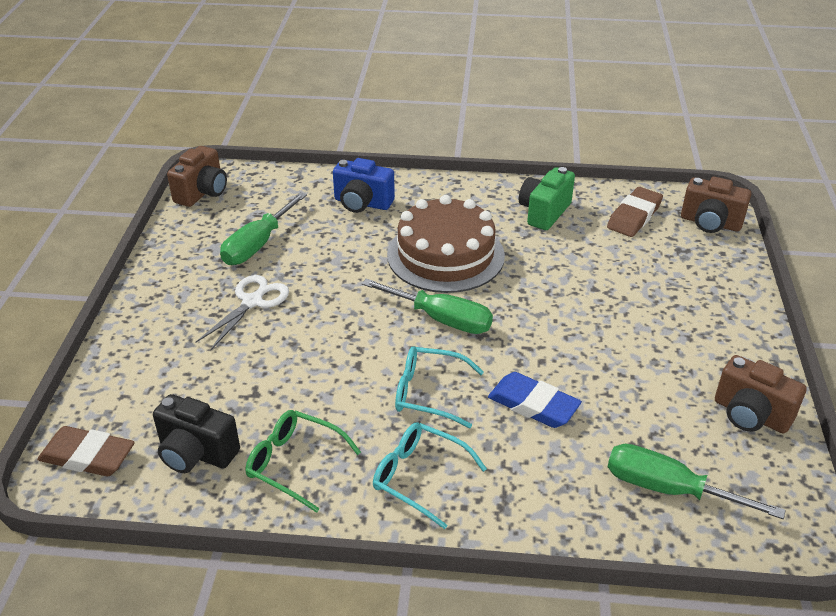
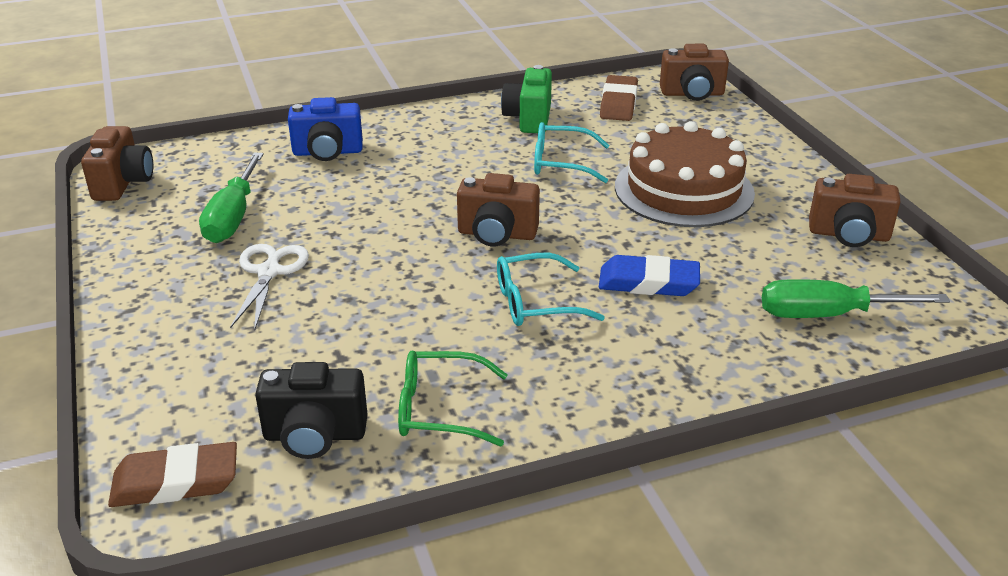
camera: 25 degrees left, 5 degrees down
(419, 477) = (586, 379): turquoise glasses -> turquoise glasses (561, 163)
(441, 319) = (497, 234): green screwdriver -> brown camera
(445, 255) = (456, 177): brown cake -> brown cake (684, 190)

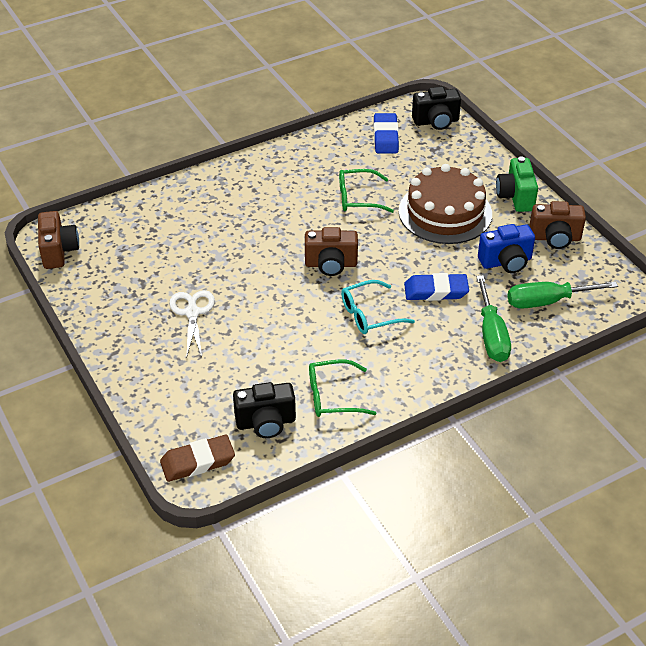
camera: 10 degrees left, 10 degrees up
(233, 217) = (149, 271): green screwdriver -> green screwdriver (491, 335)
(327, 152) = (192, 206): blue camera -> blue camera (506, 262)
(529, 119) = (325, 159): green camera -> green camera (515, 197)
(561, 163) = (358, 198): turquoise glasses -> green glasses
(618, 103) = (385, 137): brown eraser -> blue eraser
(692, 94) = (436, 122): brown camera -> black camera

